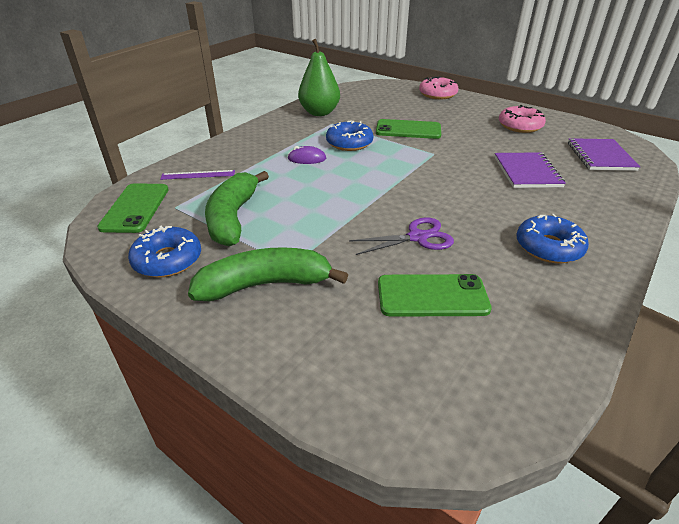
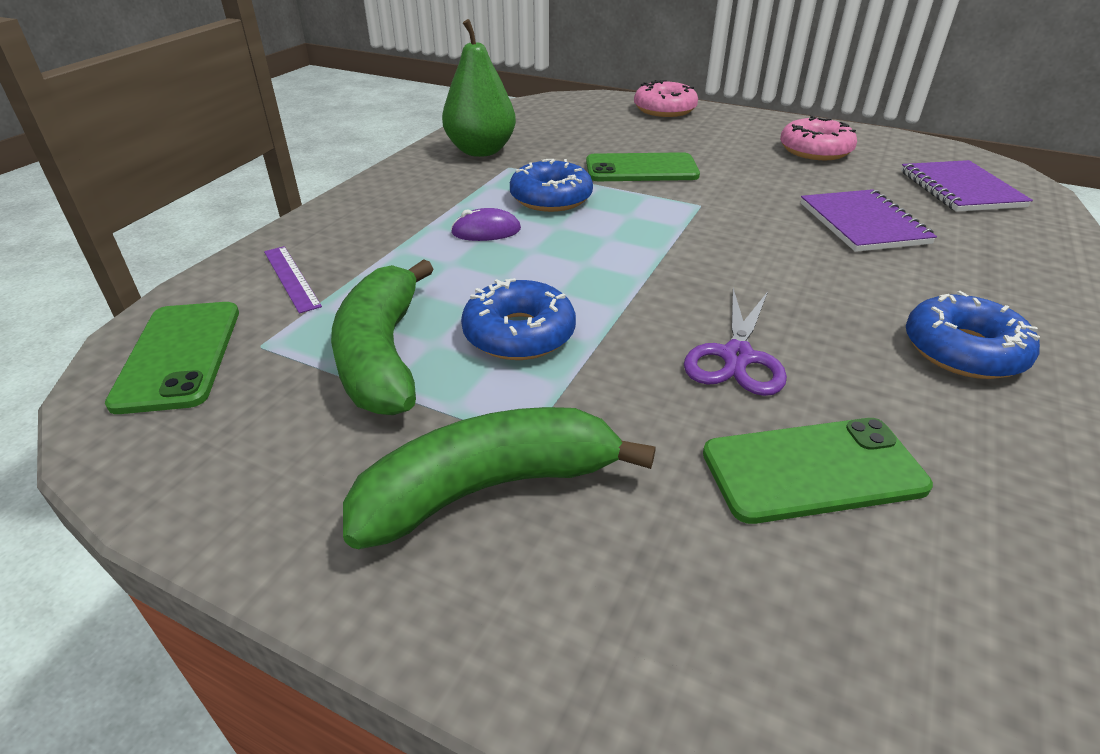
camera: 10 degrees left, 0 degrees up
(167, 260) = (272, 459): blue donut -> blue donut (519, 334)
(198, 175) = (291, 278): purple ruler -> purple ruler turned 75 degrees clockwise
(417, 237) = (737, 357): purple scissors -> purple scissors turned 135 degrees clockwise

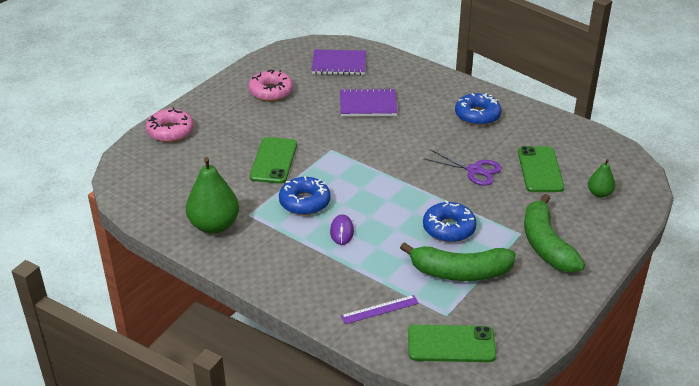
camera: 80 degrees left, 0 degrees up
(774, 620) = (599, 193): none -> green pear

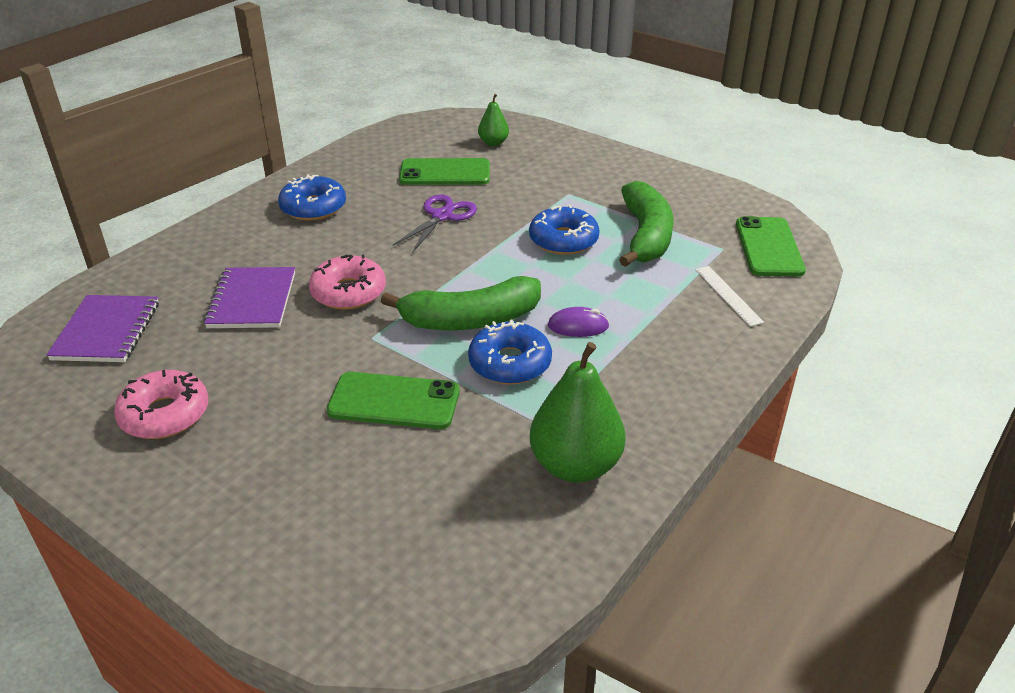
camera: 90 degrees left, 0 degrees up
(170, 131) = (264, 561): pink donut -> pink donut (348, 292)
(380, 309) = (728, 295): purple ruler -> white ruler
(546, 245) = (587, 180): green banana -> green banana (471, 320)

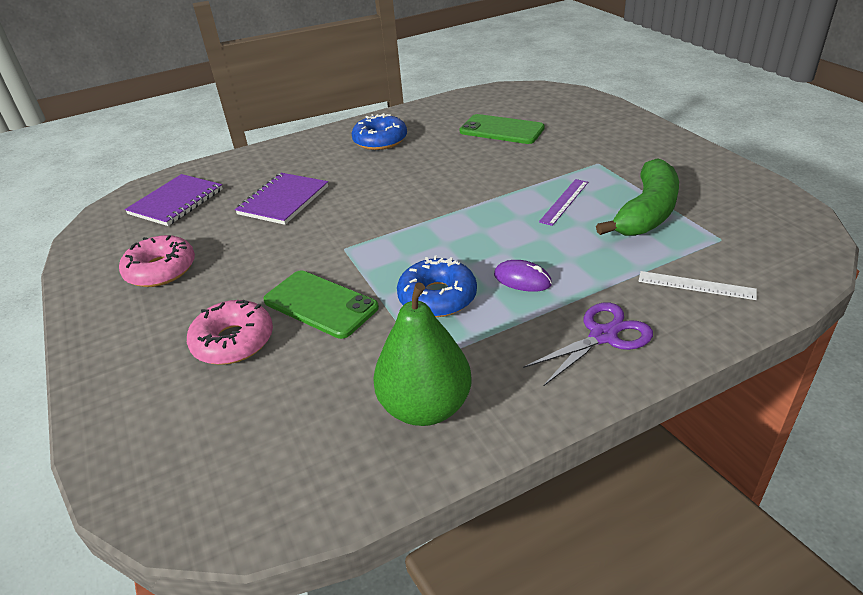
camera: 30 degrees right, 0 degrees up
(348, 292) = (355, 209): pink donut -> pink donut (233, 341)
(442, 216) = (473, 163): purple scissors -> purple scissors (603, 336)
(471, 320) = (432, 252): green banana -> none
(493, 143) = (560, 112): green pear -> none
(563, 240) = (564, 201): blue donut -> purple ruler
(728, 295) = (696, 285): white ruler -> white ruler turned 75 degrees counterclockwise
(769, 247) = (775, 248): green phone -> none

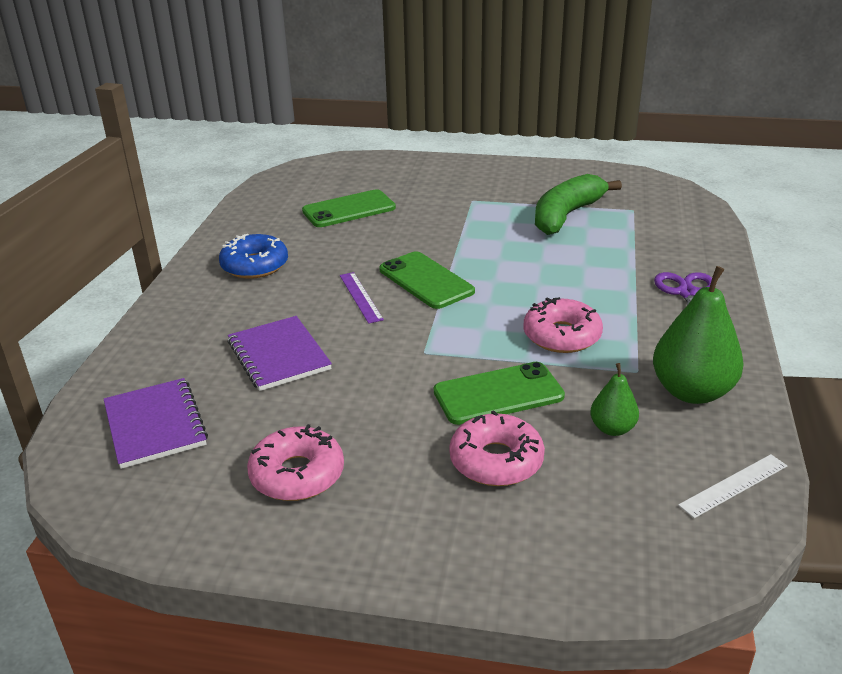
camera: 55 degrees left, 5 degrees down
(323, 382) = (612, 428): none -> green pear
(437, 297) = (562, 336): blue donut -> pink donut
(443, 203) = (426, 280): none -> green phone
(522, 279) = (585, 293): purple mouse -> none
(564, 201) = (505, 235): purple ruler -> purple ruler (360, 297)
(647, 212) = (566, 215): green banana -> green banana turned 120 degrees counterclockwise
(696, 285) = (671, 240): white ruler -> white ruler (733, 485)

